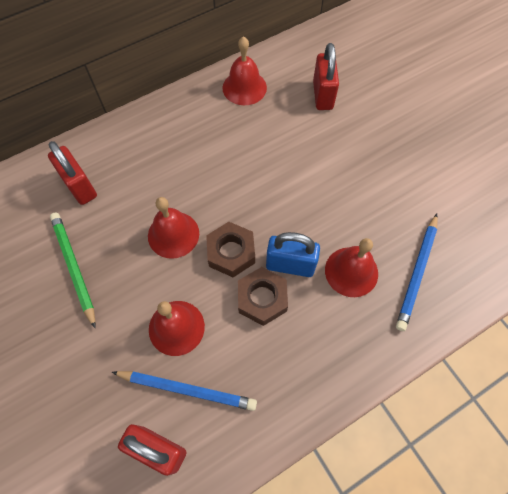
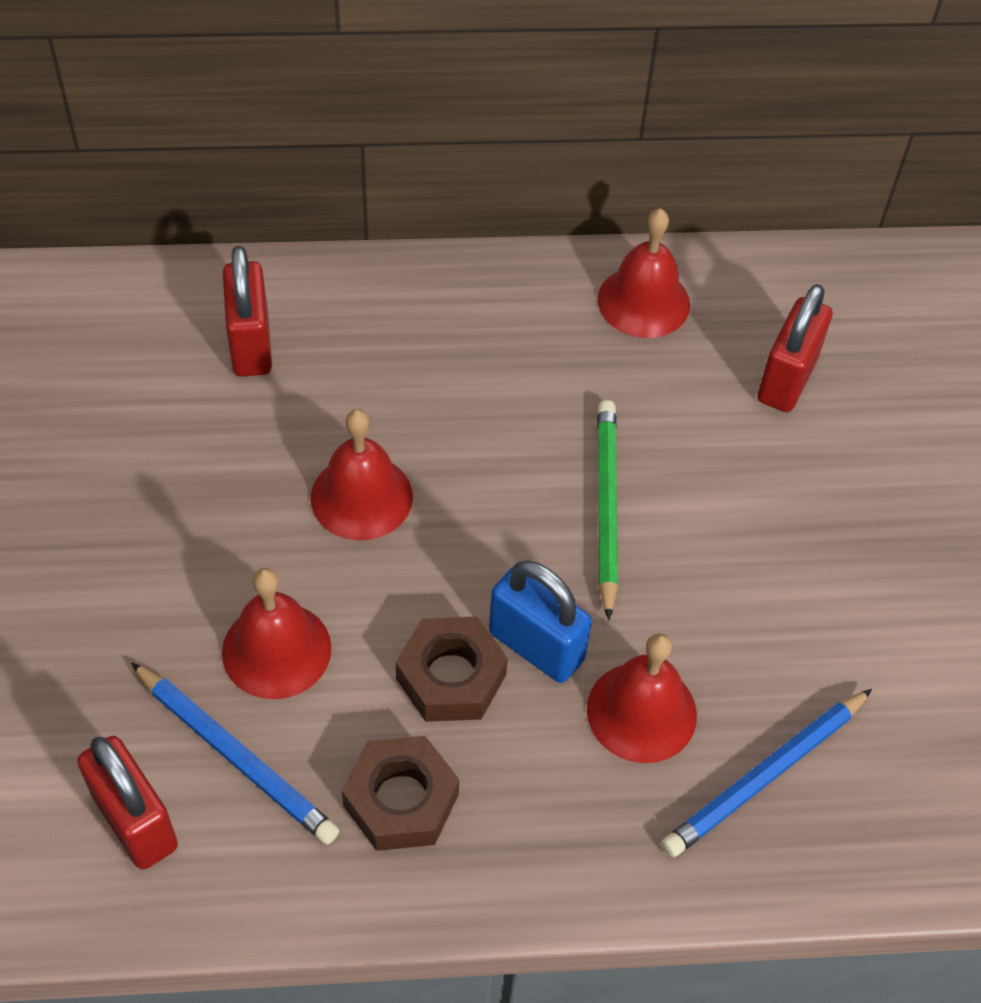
camera: 25 degrees right, 10 degrees down
(74, 267) = (166, 471): green pencil -> green pencil (606, 507)
(231, 252) = (443, 574): brown nut -> brown nut (401, 800)

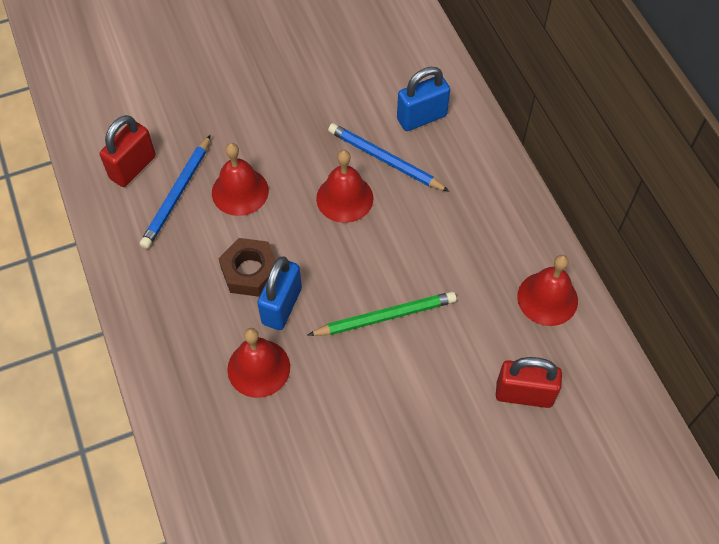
camera: 75 degrees right, 5 degrees up
(251, 345) = (421, 117): red padlock -> blue padlock
(401, 800) = (174, 270): brown nut -> none
(765, 776) = (239, 440): blue pencil -> blue pencil (385, 160)

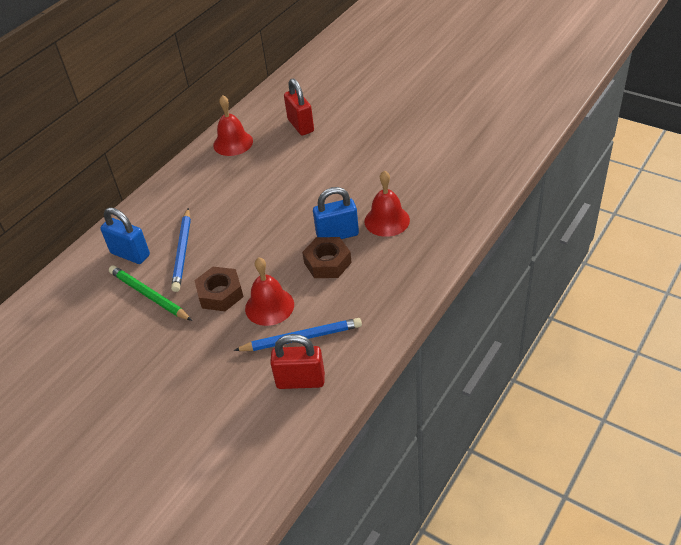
camera: 120 degrees left, 15 degrees down
(294, 162) = (220, 294): none -> brown nut
(344, 198) = (231, 253): red bell -> none
(385, 316) = (302, 191): green pencil -> green pencil (149, 295)

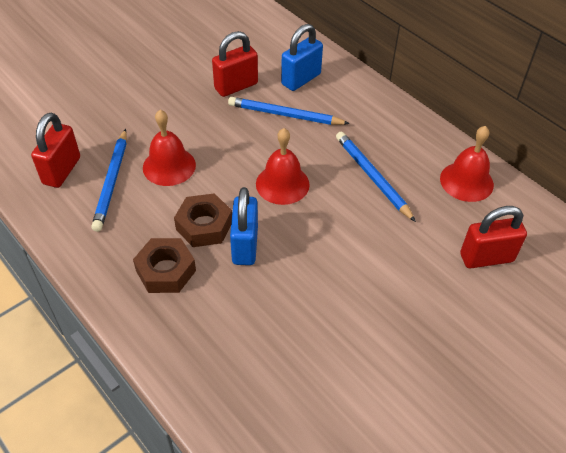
camera: 100 degrees right, 5 degrees up
(149, 295) = (236, 86): green pencil -> red padlock
(220, 294) = (208, 133): brown nut -> brown nut (166, 270)
(243, 187) = (372, 177): none -> blue pencil
(387, 220) = (245, 302): red bell -> red bell (282, 184)

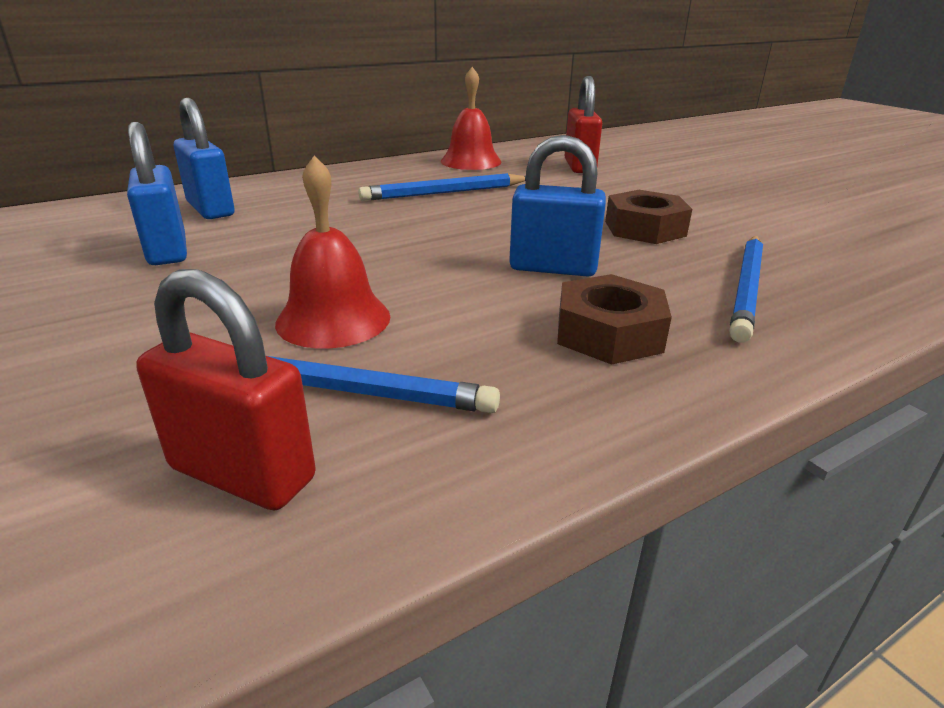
camera: 80 degrees left, 20 degrees down
(204, 226) = (504, 295): brown nut -> brown nut (645, 228)
(236, 86) = (167, 251): red padlock -> blue padlock
(282, 184) = (432, 236): red bell -> none
(285, 115) = (281, 224): blue pencil -> blue pencil (746, 289)

